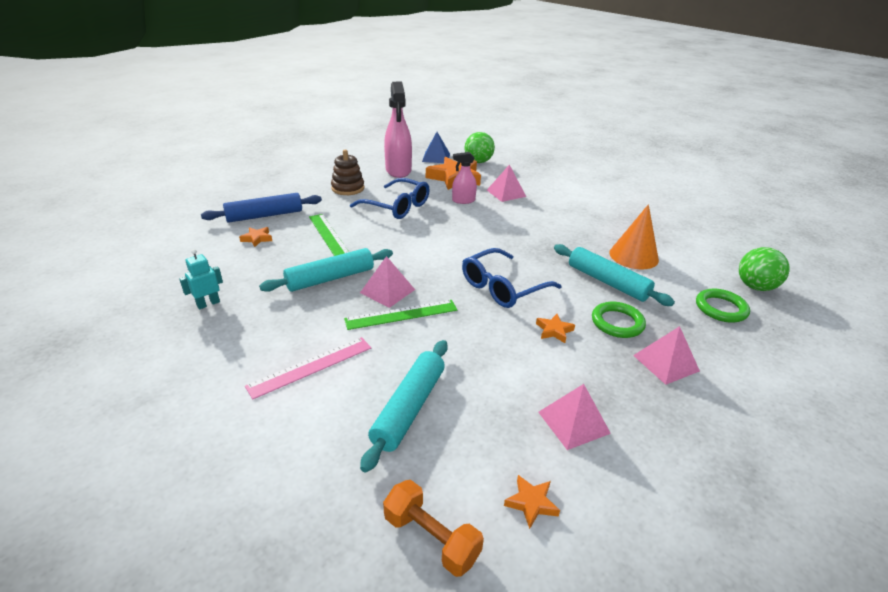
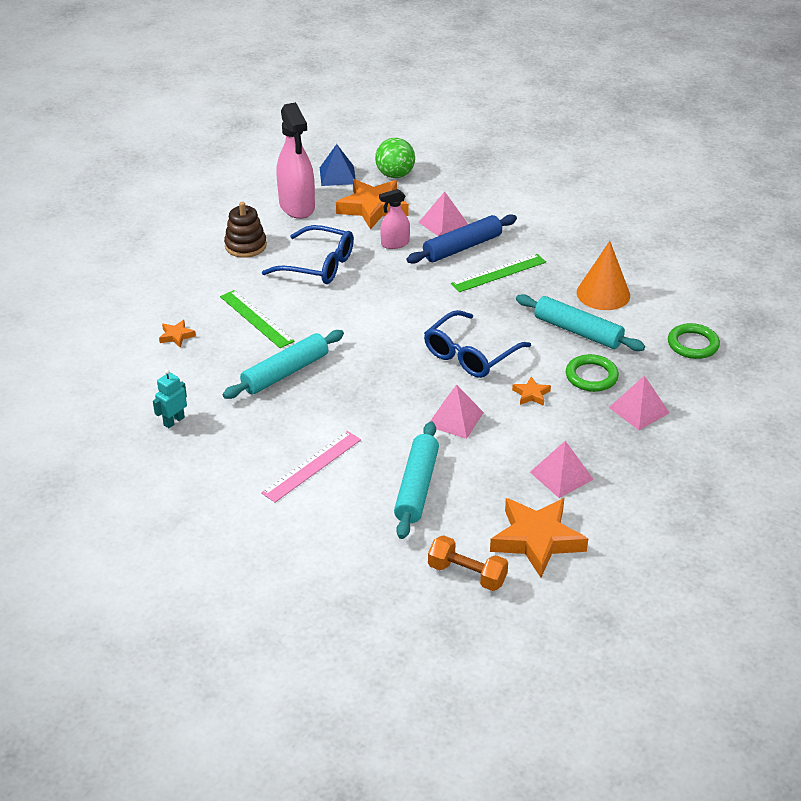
camera: 10 degrees left, 5 degrees up
(264, 215) = (166, 303): blue rolling pin -> blue rolling pin (462, 247)
(387, 291) = (352, 377): pink pyramid -> pink pyramid (455, 419)
(401, 315) = (376, 401): green ruler -> green ruler (499, 273)
(531, 503) = (537, 540): orange star -> orange star, size x2.24
(755, 287) = (729, 313): green ball -> none

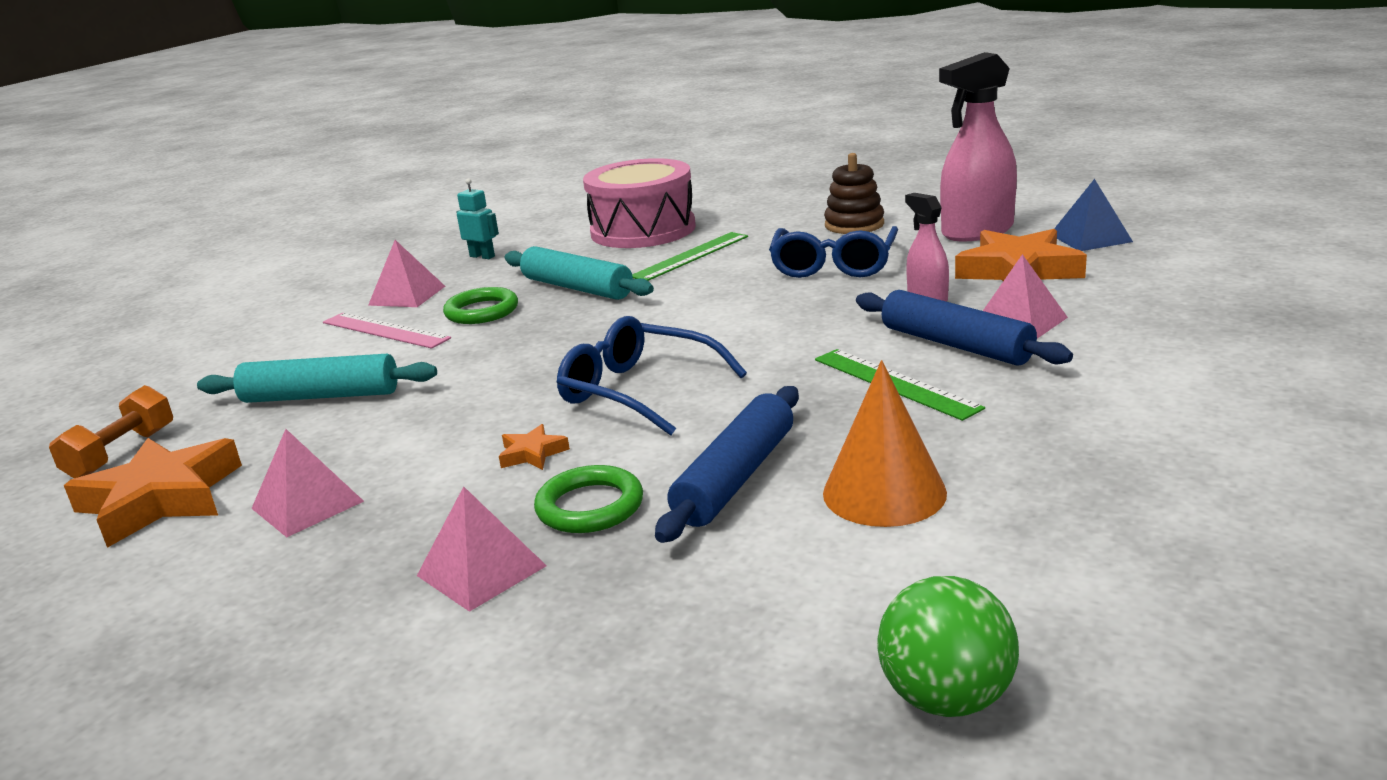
camera: 85 degrees right, 15 degrees down
(176, 336) = (643, 230): orange star -> pink drum
(395, 175) = (1139, 269): green ball -> green ball (946, 698)
(455, 419) = (470, 401): pink pyramid -> pink pyramid (407, 295)
(578, 331) = (735, 477): turquoise rolling pin -> blue rolling pin
(693, 344) = (730, 629): green ring -> green ring (482, 311)

